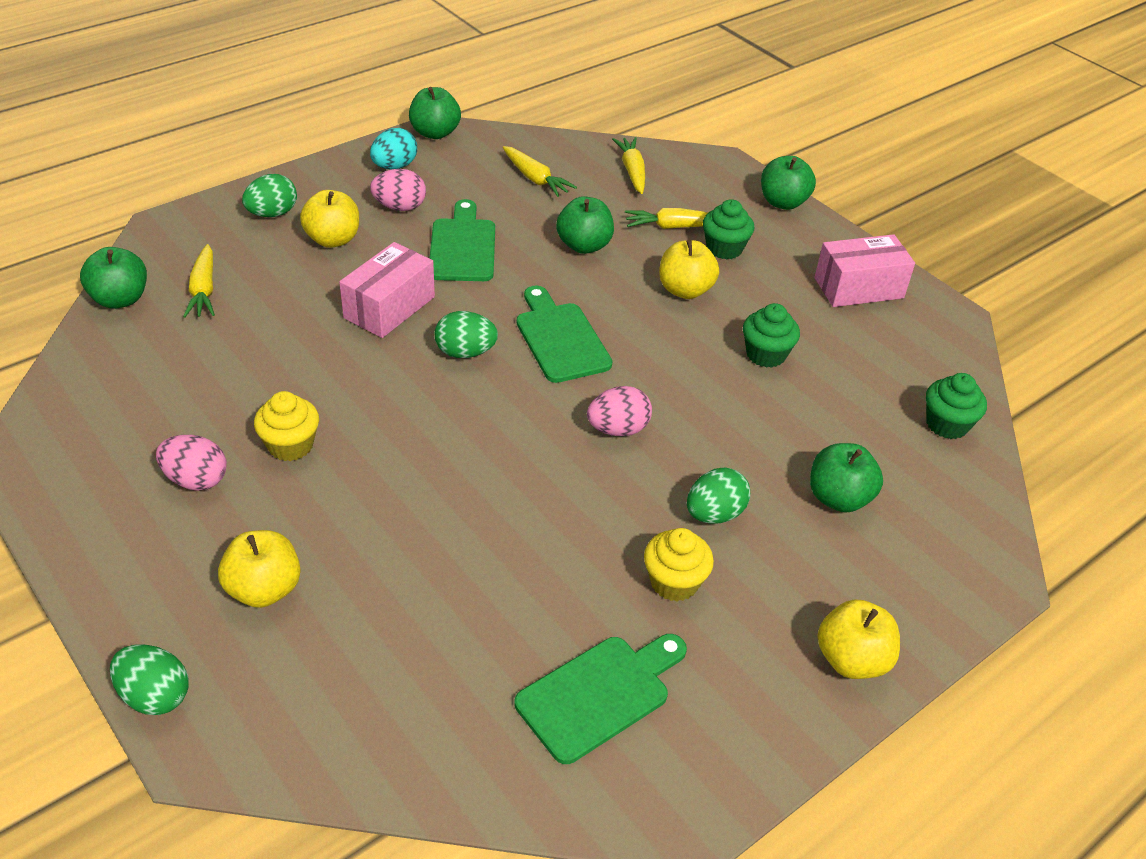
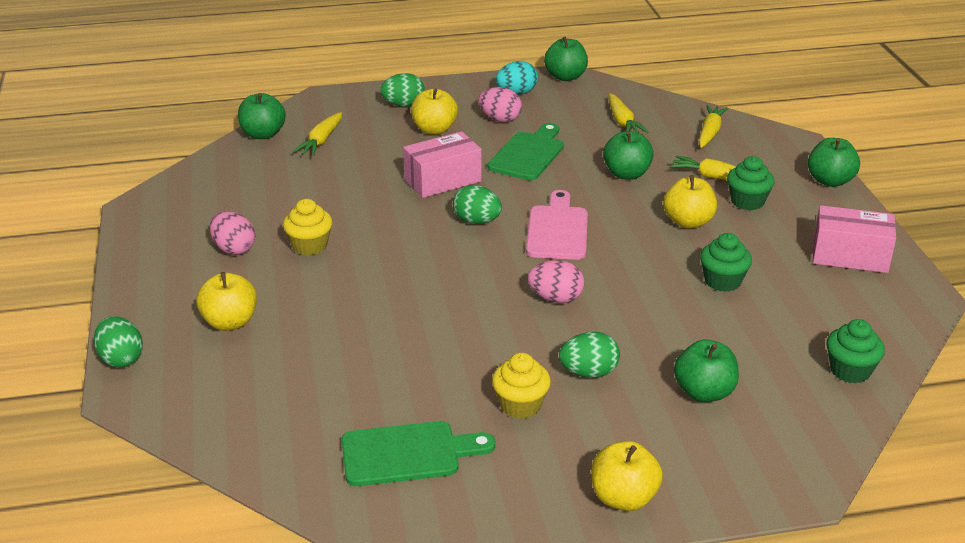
camera: 30 degrees right, 10 degrees down
(560, 338) = (557, 230): green cutting board -> pink cutting board

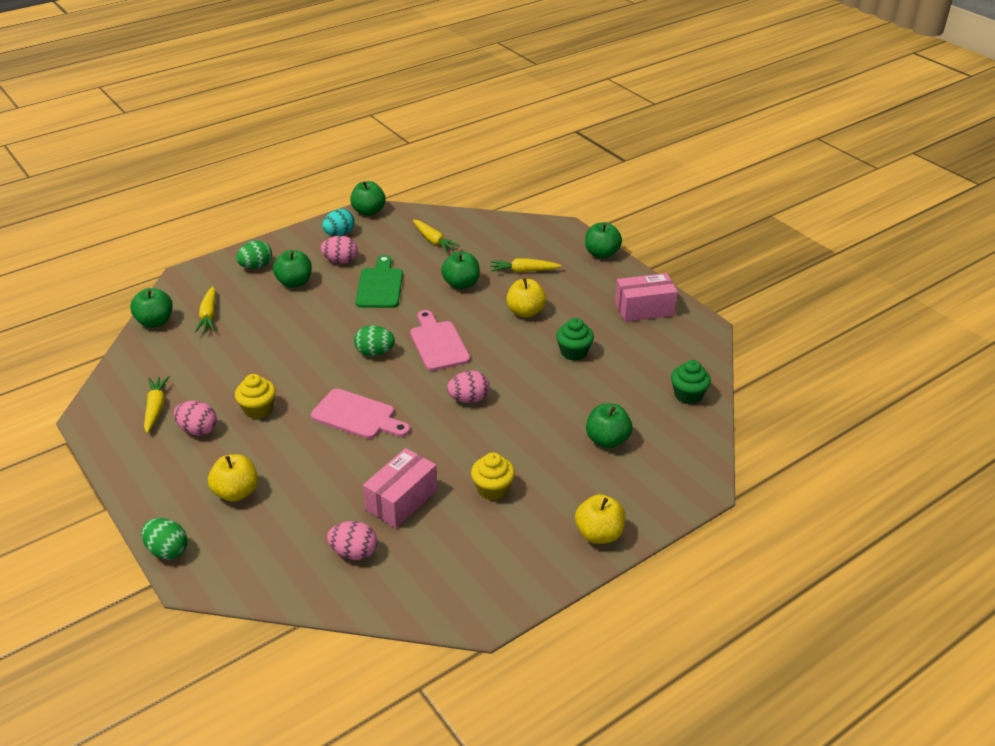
camera: 25 degrees left, 5 degrees up
(313, 423) = (354, 552): none -> pink egg
(408, 454) = (437, 552): green cutting board -> none
(413, 281) = (357, 416): none -> pink cutting board
(434, 130) = (294, 282): yellow apple -> green apple
(442, 180) = (328, 325): pink box -> pink box (401, 500)
(588, 373) = (524, 449): green egg -> none
(710, 132) = (500, 234): yellow carrot -> yellow carrot (156, 408)
(747, 201) = (556, 285): green cupcake -> none

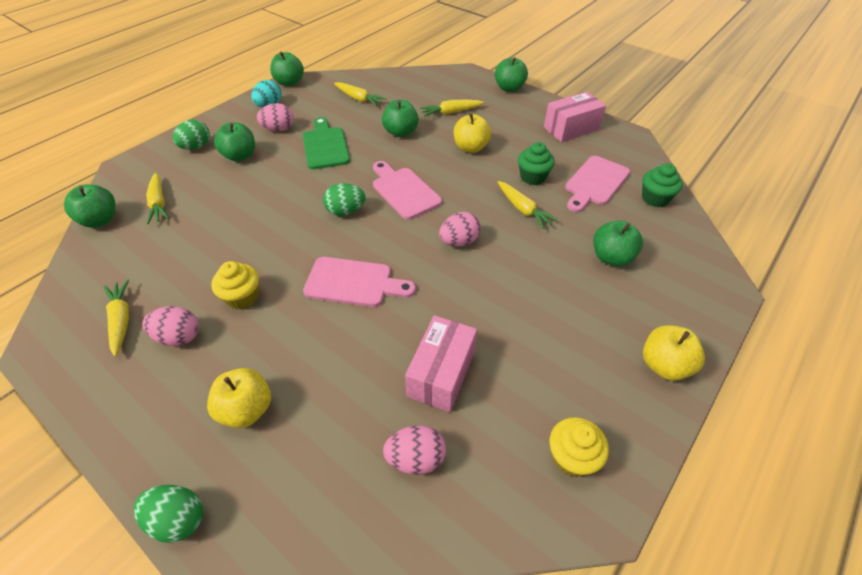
camera: 15 degrees left, 10 degrees up
(492, 489) = (531, 337): yellow cupcake -> yellow cupcake (572, 457)
(546, 381) = (523, 209): none -> yellow carrot
(635, 369) = (595, 183): none -> pink cutting board

